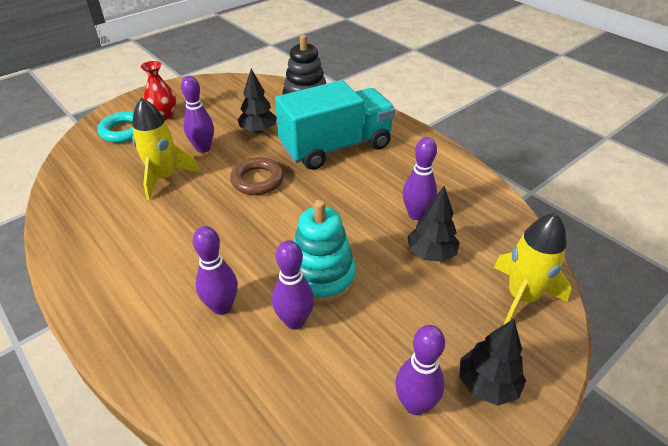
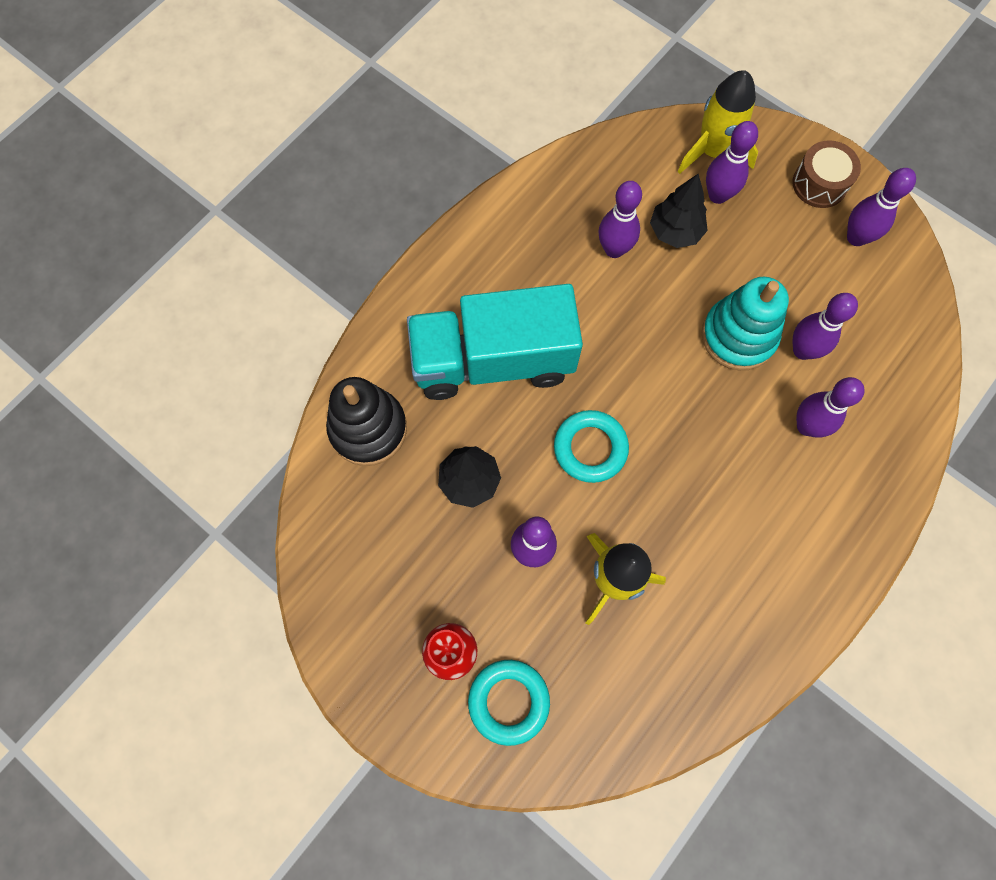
camera: 100 degrees left, 30 degrees up
(257, 180) = (590, 448): brown ring -> turquoise ring
(336, 147) = (493, 360): turquoise truck -> turquoise truck turned 60 degrees counterclockwise
(470, 291) = (718, 195): none -> purple bowling pin
(487, 384) = (819, 184): black tree -> brown drum

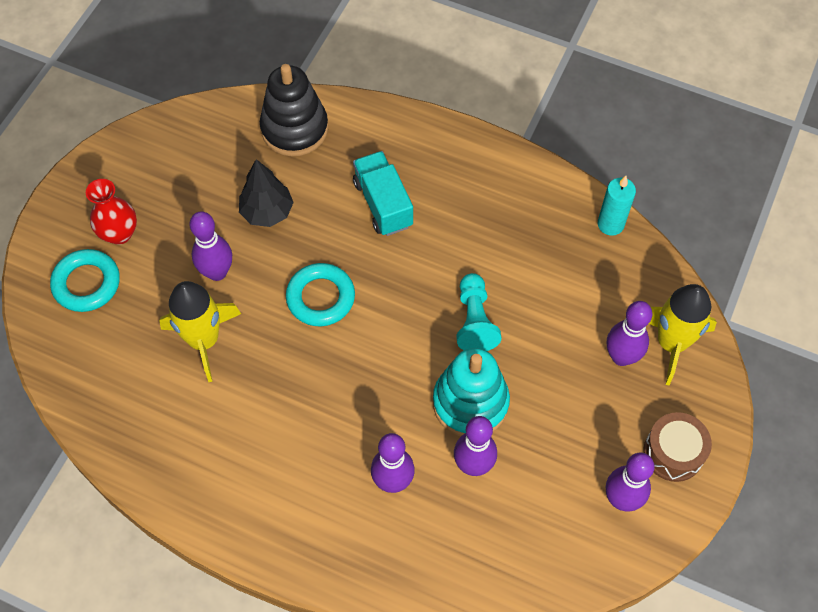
camera: 75 degrees right, 10 degrees down
(493, 360) = (383, 204): turquoise truck -> turquoise truck, size x0.56
(575, 161) = (610, 224): none -> turquoise candle
(614, 249) = (527, 276): purple bowling pin -> none
(651, 309) = (474, 321): none -> turquoise pawn
(675, 231) = (565, 325): black tree -> none

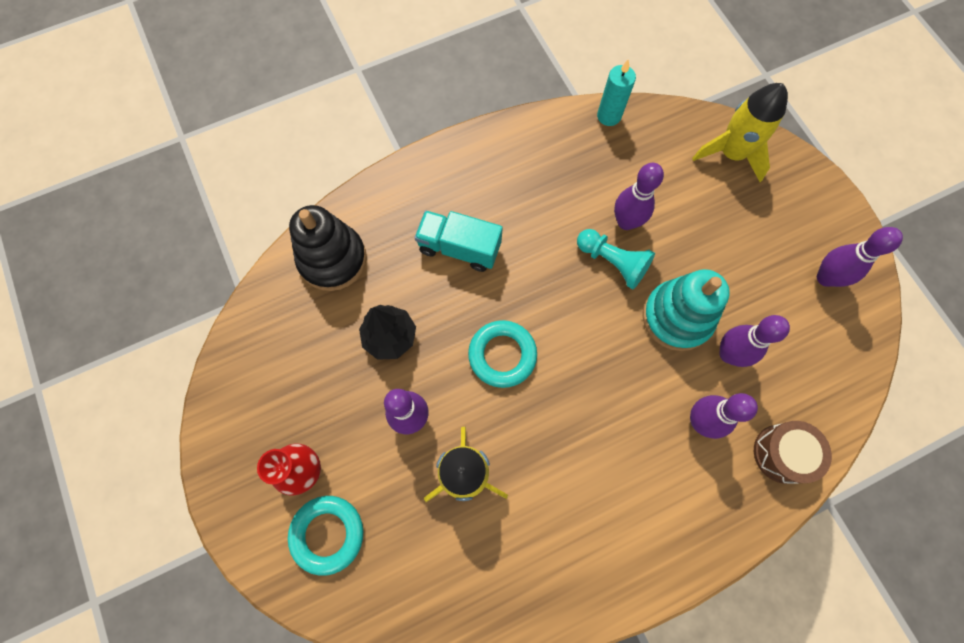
camera: 50 degrees left, 10 degrees up
(621, 357) = (717, 192): purple bowling pin -> purple bowling pin (626, 222)
(673, 453) = (814, 218): brown drum -> brown drum (782, 453)

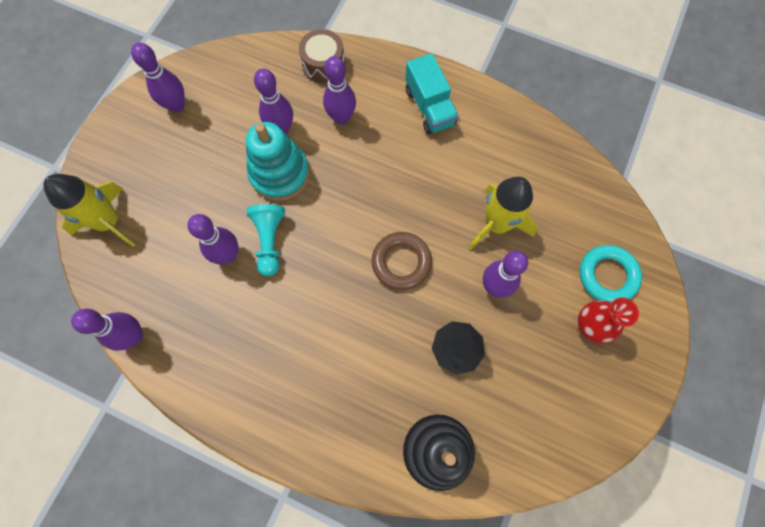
camera: 130 degrees left, 0 degrees up
(459, 248) = (346, 358): turquoise truck -> turquoise truck (429, 107)
(502, 355) = (401, 262): turquoise ring -> brown ring
(609, 116) = (134, 336): turquoise candle -> purple bowling pin

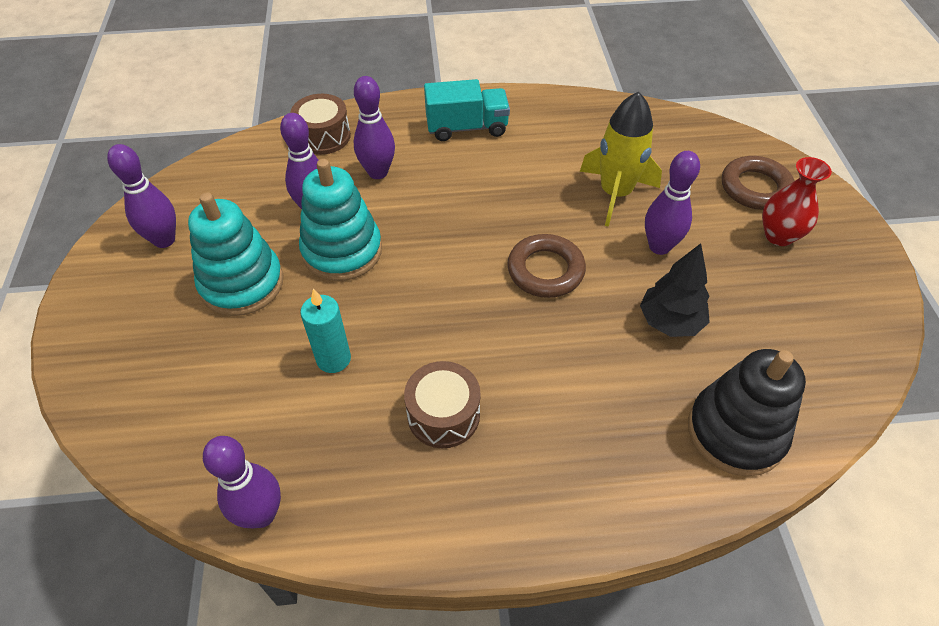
camera: 30 degrees left, 20 degrees down
(109, 222) = (141, 399): yellow rocket -> none
(205, 167) = (242, 283): none -> turquoise stacking toy
(228, 255) = (333, 359): purple bowling pin -> turquoise candle
(268, 332) = (443, 415): none -> brown drum
(270, 241) = (377, 320): turquoise pawn -> none
(429, 107) = (467, 128): turquoise truck -> turquoise truck turned 45 degrees counterclockwise
(607, 275) = (755, 188): turquoise ring -> brown ring

